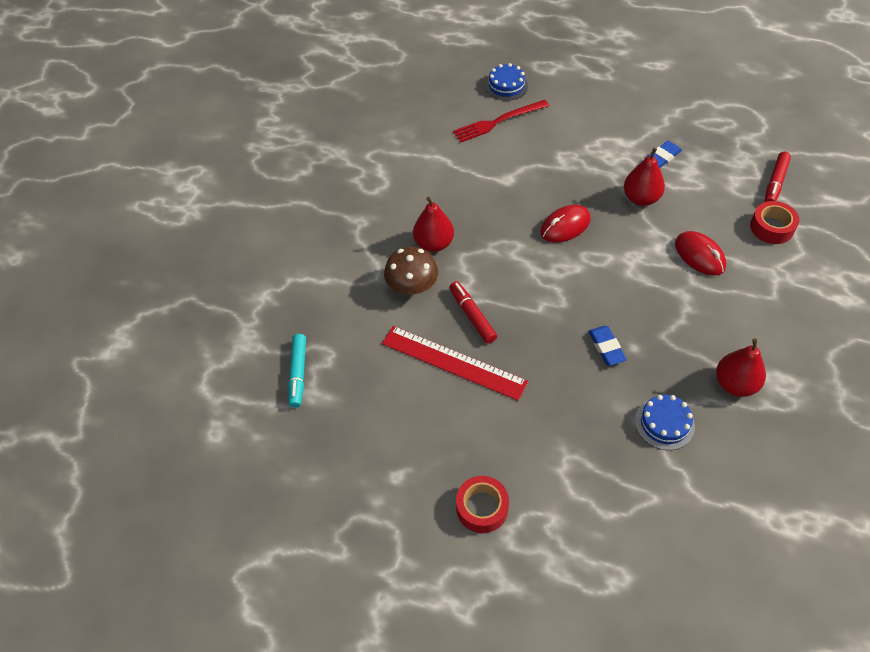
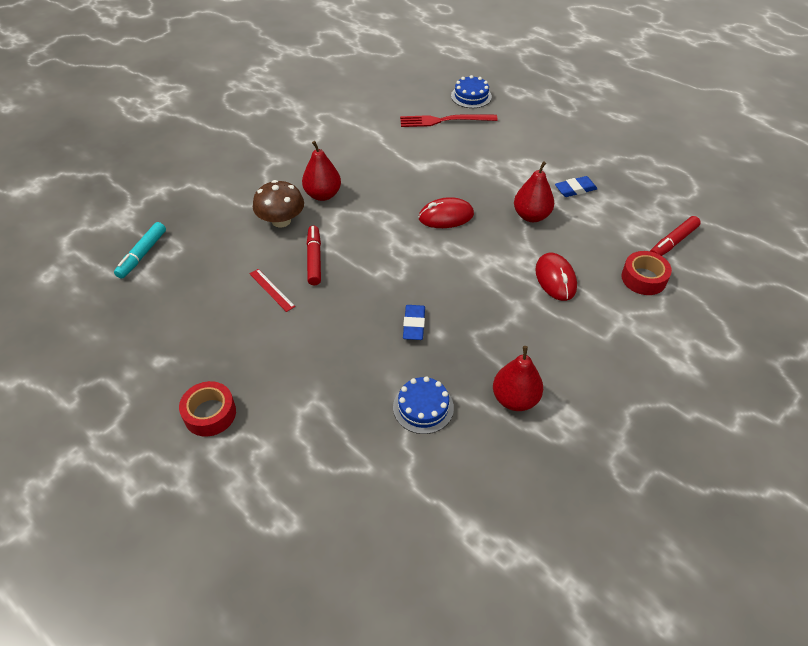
camera: 20 degrees right, 5 degrees down
(453, 362) = (271, 290): red ruler -> red ruler, size x0.46

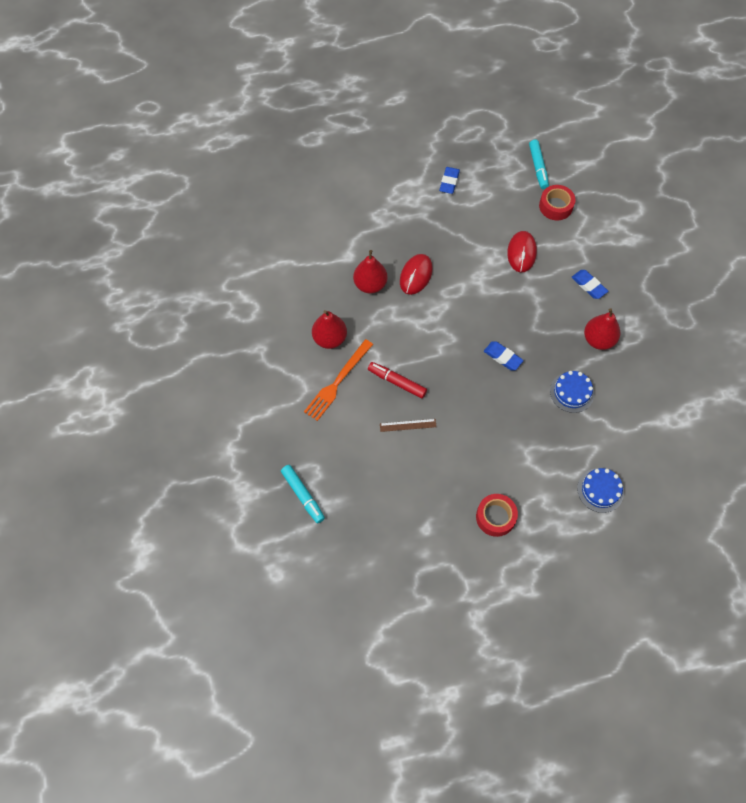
camera: 55 degrees left, 15 degrees up
(271, 290) = (408, 425): red ruler -> brown ruler
(281, 220) = (337, 382): brown mushroom -> orange fork
(444, 121) = (307, 208): red fork -> none
(471, 96) = (292, 171): blue cake -> blue cake (600, 490)
(531, 216) = (455, 225): red pear -> red pear (370, 285)
(555, 279) = (521, 253): red mouse -> red mouse turned 75 degrees clockwise
(577, 355) = (589, 285): none -> blue eraser
(673, 242) = (538, 167): red marker -> turquoise marker

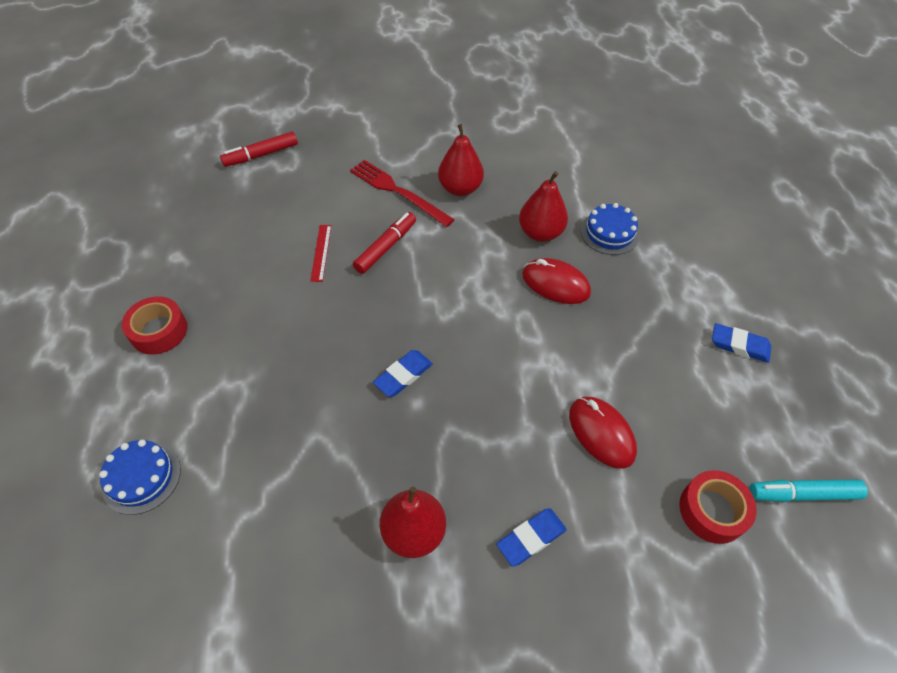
camera: 95 degrees right, 10 degrees down
(303, 495) = (261, 155): turquoise marker -> red marker
(337, 382) = (398, 192): orange fork -> red fork
(408, 425) = (321, 252): brown ruler -> red ruler
(521, 253) = (601, 433): red mouse -> red mouse turned 45 degrees clockwise
(572, 392) = (321, 466): blue cake -> blue cake (609, 233)

